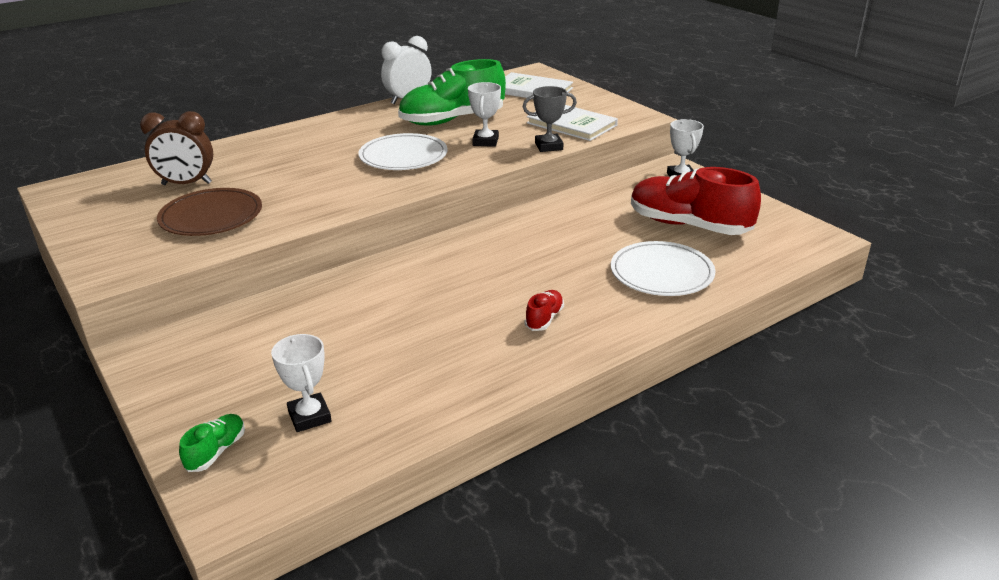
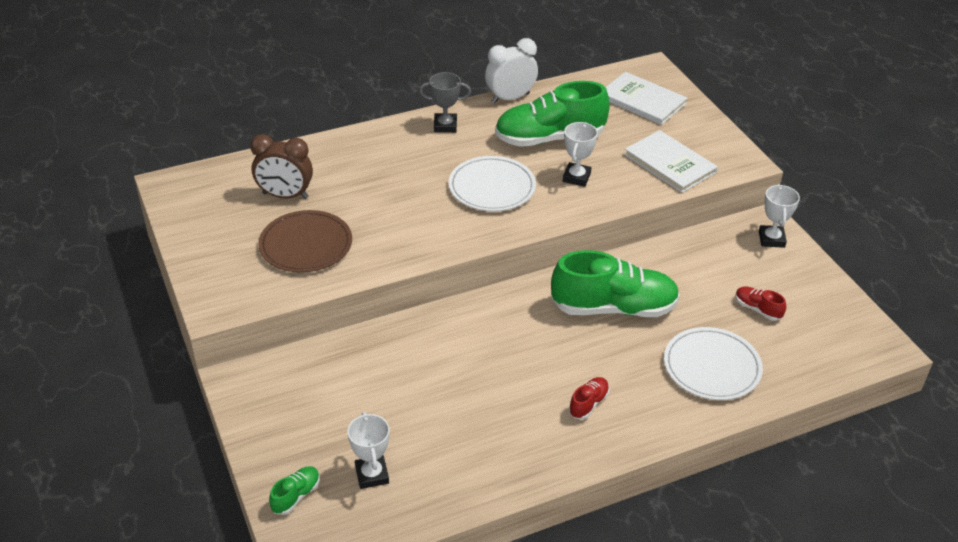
camera: 10 degrees right, 10 degrees up
(547, 242) = (613, 308): none -> green shoe
(548, 146) = (638, 195): grey trophy -> grey trophy (445, 126)
(689, 225) = (757, 309): red shoe -> red shoe, size x0.43

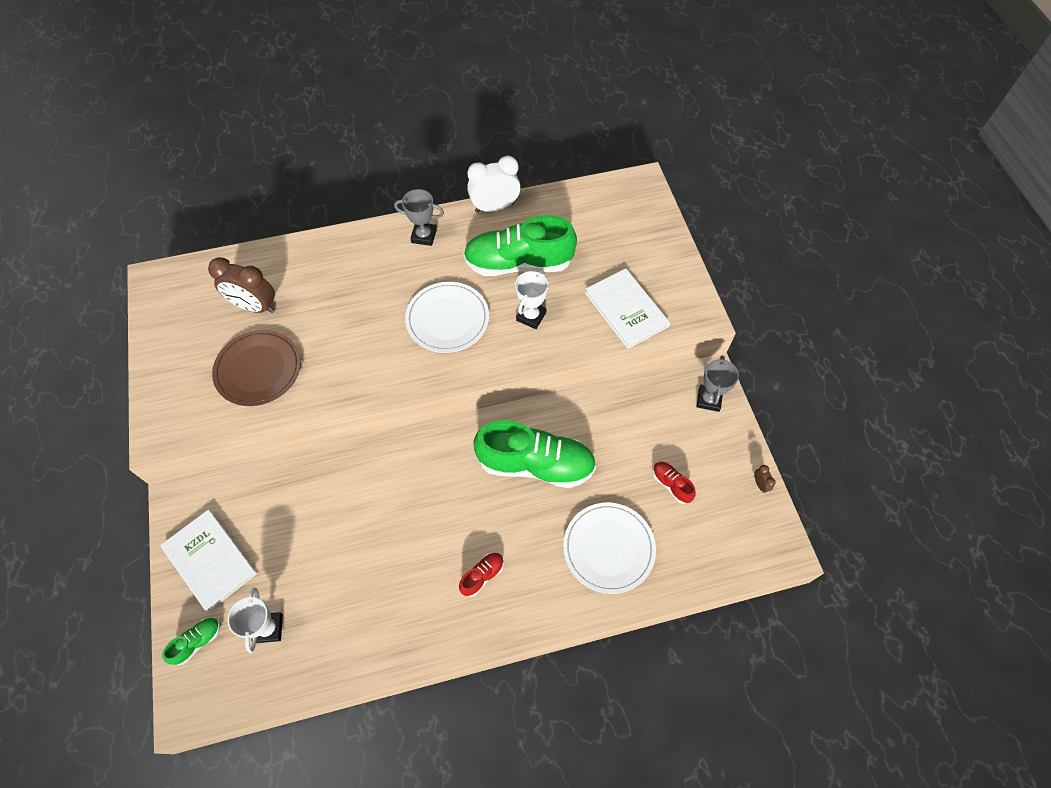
camera: 10 degrees right, 20 degrees up
(642, 101) = (621, 224): white book -> white book (210, 560)
(771, 239) = (709, 399): white trophy -> grey trophy
(845, 299) = (760, 484): none -> brown clock

